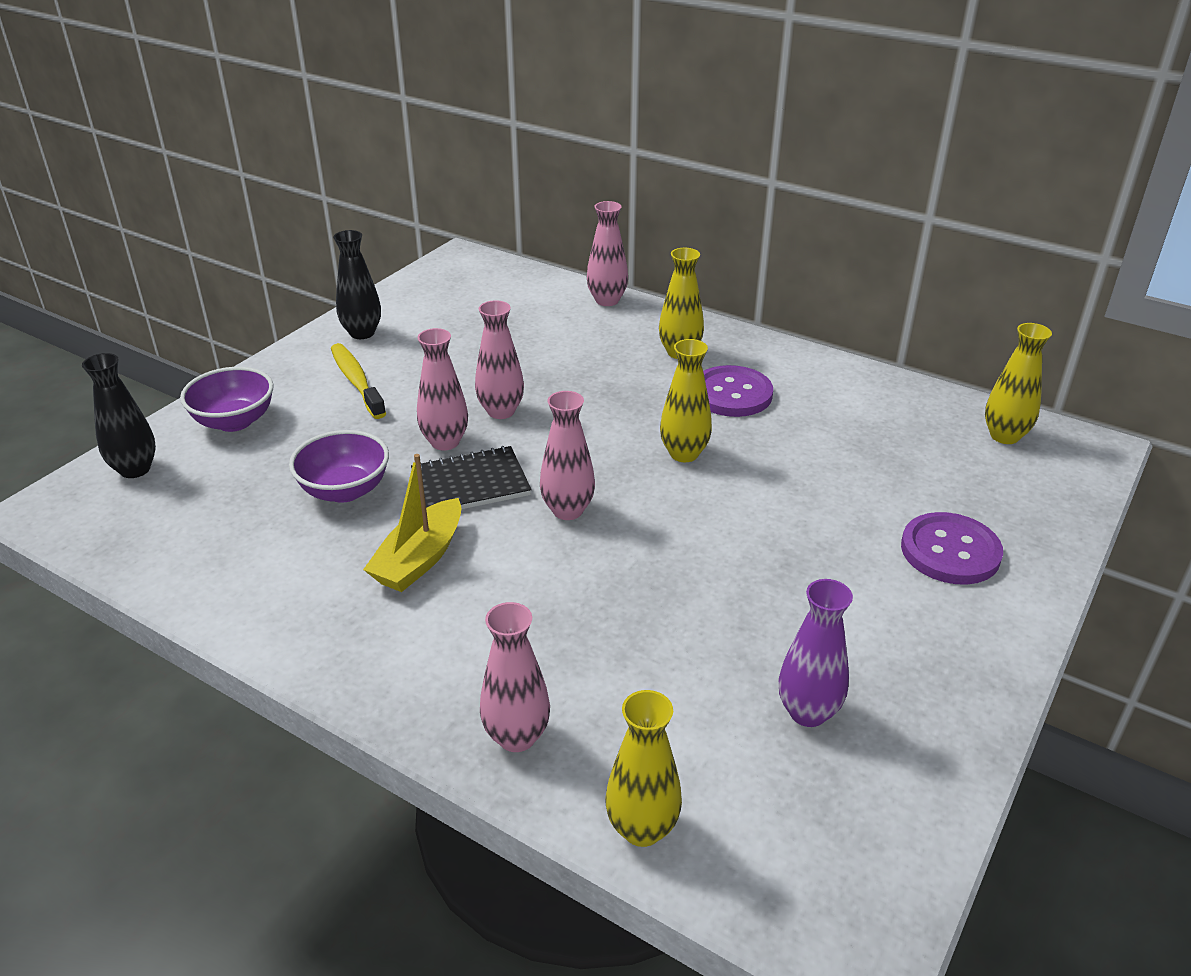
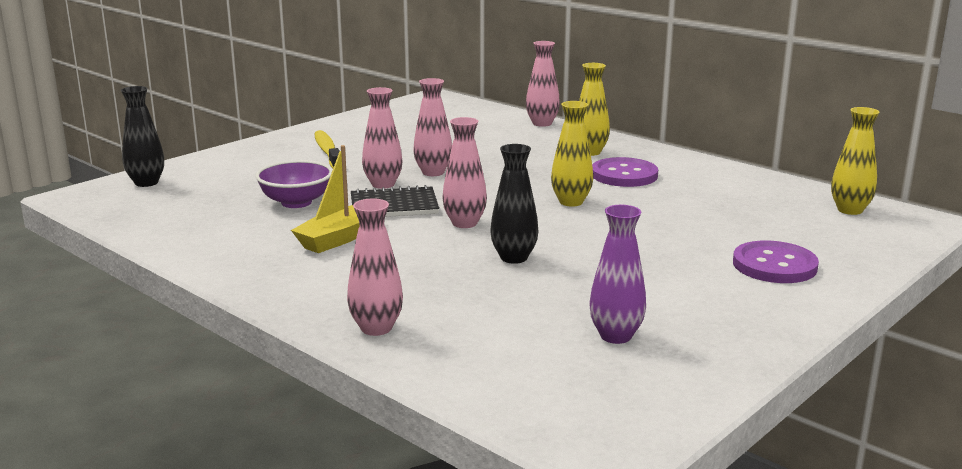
camera: 10 degrees right, 15 degrees down
(234, 421) = (228, 165): purple bowl -> none
(362, 333) = (342, 129): black vase -> black vase (514, 258)
(642, 828) = (455, 380): yellow vase -> none

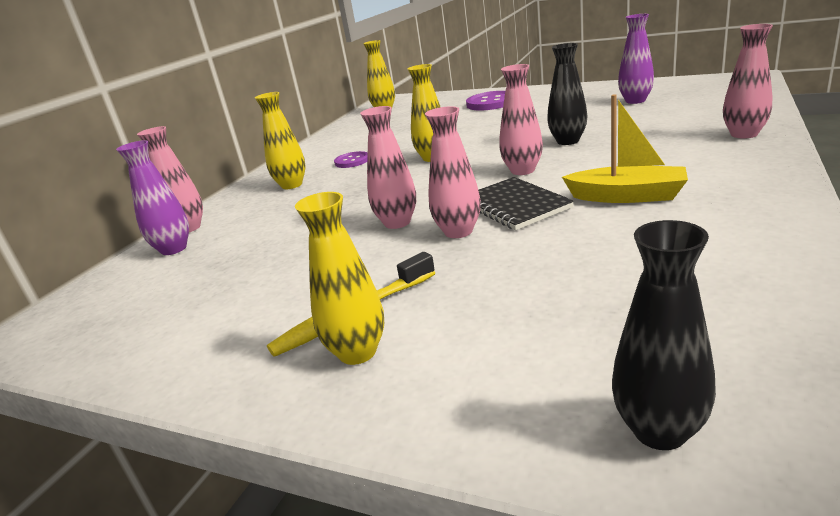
camera: 105 degrees left, 5 degrees up
(291, 149) = (357, 352): none -> yellow vase
(296, 202) = (567, 252): purple bowl -> none
(506, 120) = (174, 249): none -> purple vase
(624, 175) = (352, 161): purple button -> purple button, size x0.60

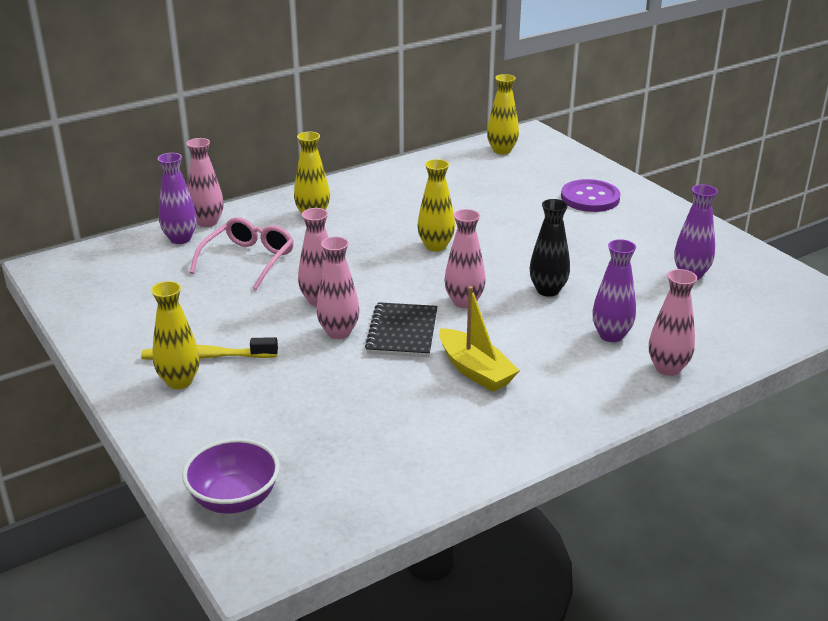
camera: 30 degrees right, 5 degrees up
(275, 231) = (248, 260): none -> pink glasses
(352, 161) = (383, 212): purple button -> none
(659, 430) = (234, 499): black vase -> purple bowl
(666, 139) = (611, 335): none -> purple vase

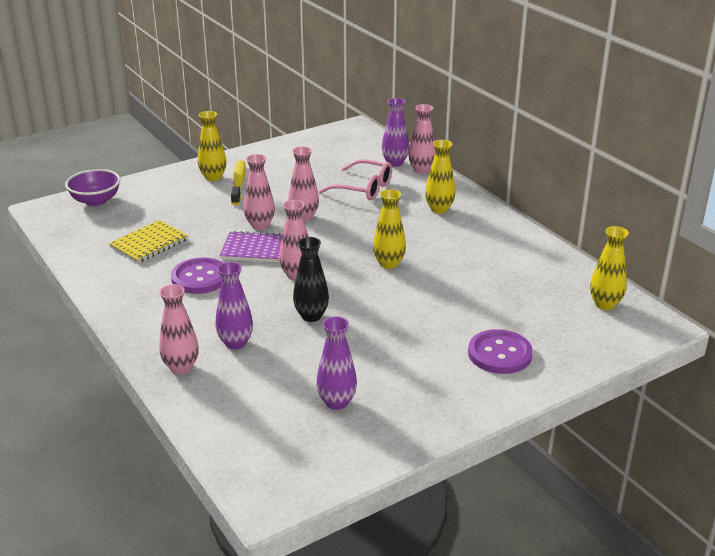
camera: 90 degrees right, 0 degrees up
(384, 423) = (149, 243): none -> yellow notebook
(402, 332) = (256, 249): black notebook -> purple notebook
(475, 370) = (200, 278): yellow boat -> purple button

